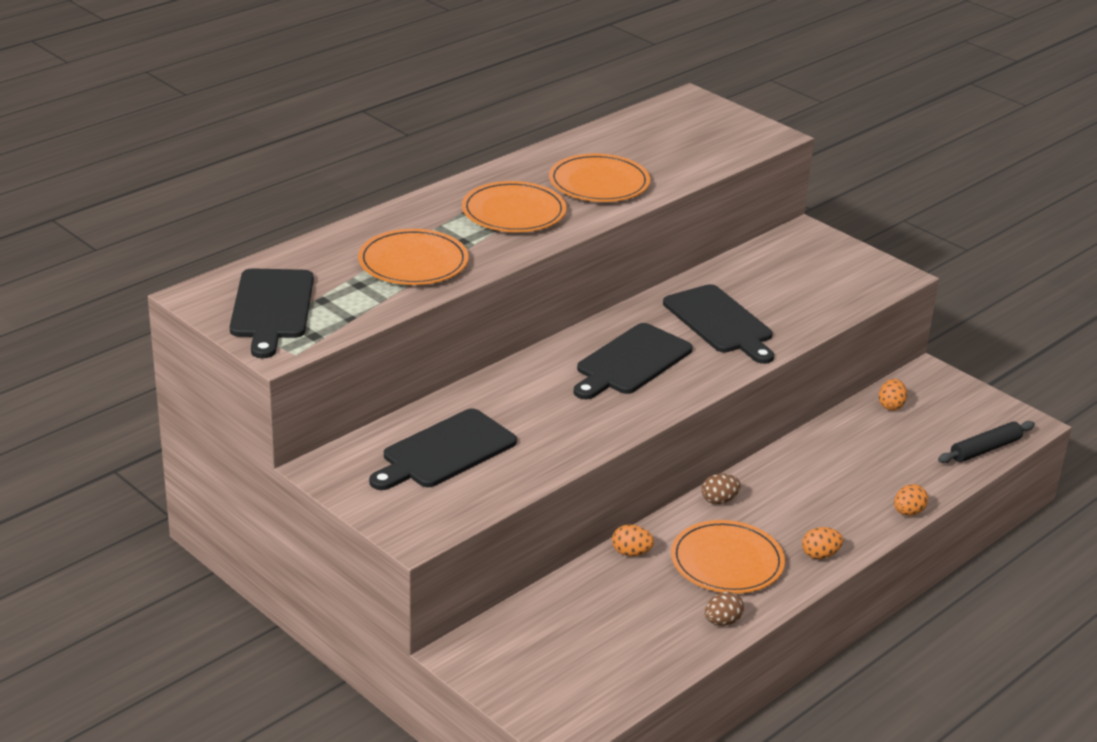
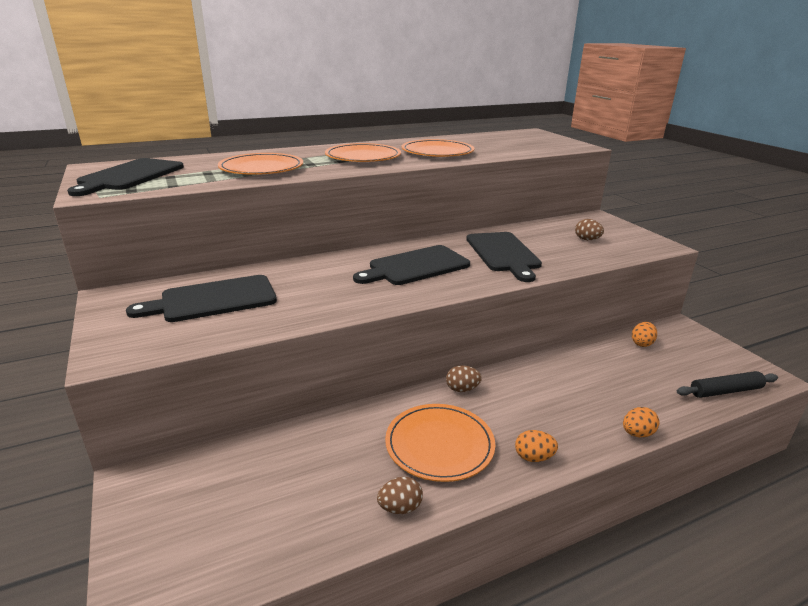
camera: 20 degrees right, 5 degrees down
(631, 553) = (359, 418): orange egg -> none
(807, 280) = (587, 239): none -> brown egg

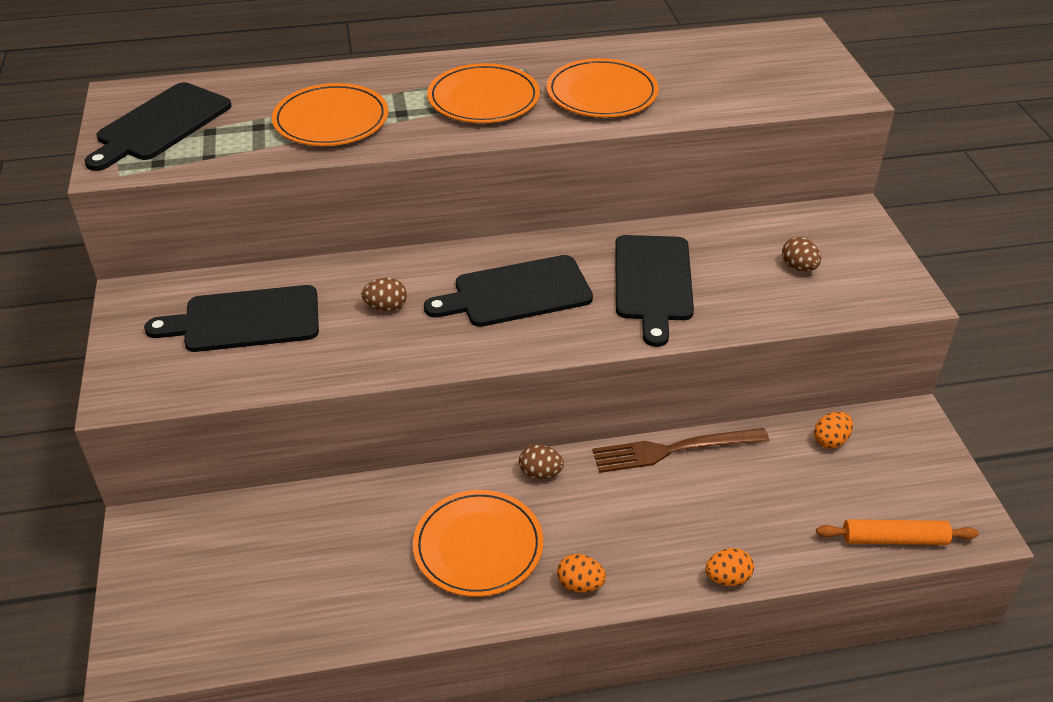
camera: 15 degrees right, 15 degrees up
(400, 508) = (403, 614): brown egg -> brown egg (386, 307)
(546, 362) = (674, 450): none -> brown fork
(725, 391) = (894, 539): black rolling pin -> orange rolling pin

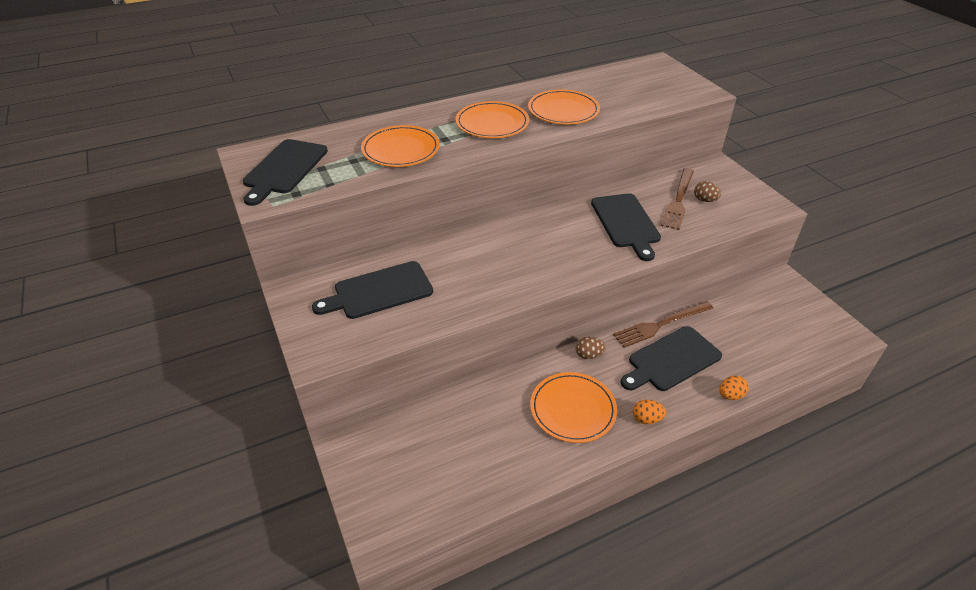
camera: 15 degrees left, 0 degrees up
(386, 307) = (469, 266): brown egg -> none
(517, 293) = (547, 243): black cutting board -> black cutting board (671, 360)
(756, 261) = (678, 200): none -> brown fork
(830, 440) = (746, 301): orange egg -> none
(894, 539) = (810, 351): orange rolling pin -> none

